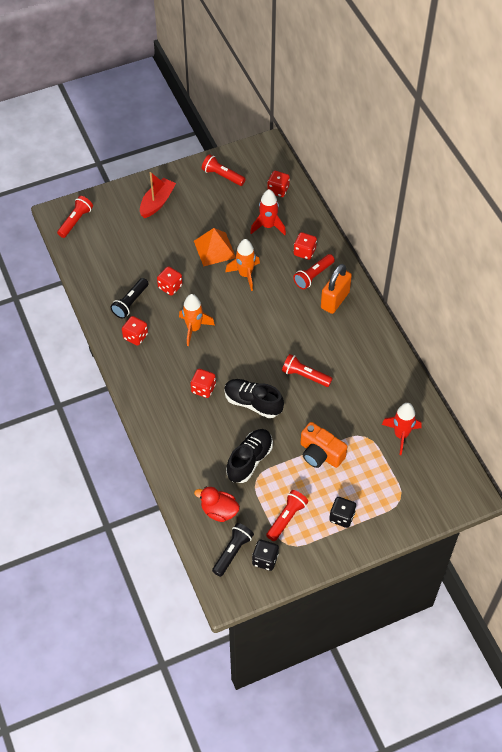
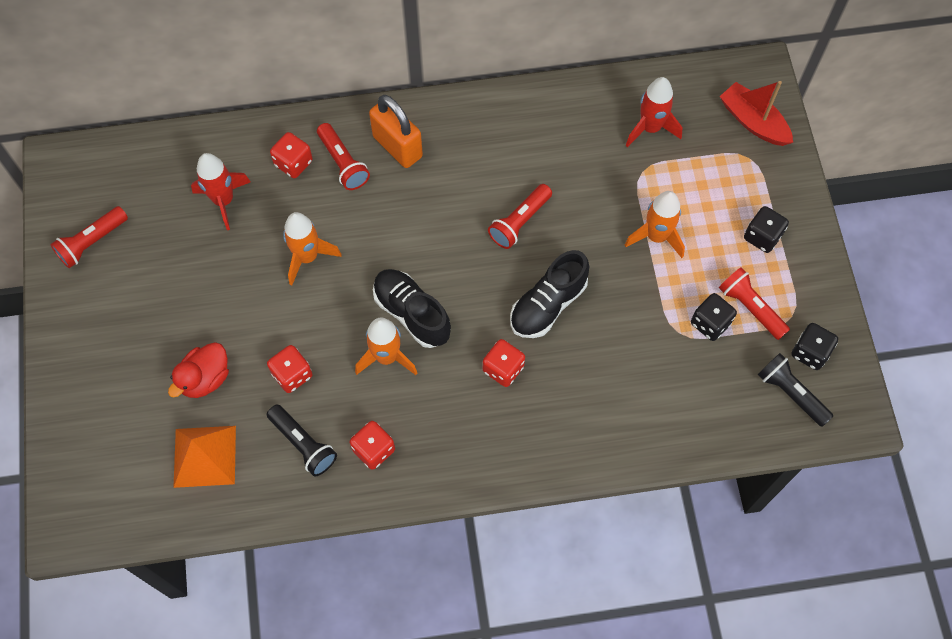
camera: 75 degrees left, 10 degrees up
(75, 221) = (94, 501): red flashlight -> none
(157, 202) = (107, 356): red boat -> red boat (753, 122)
(214, 249) = (240, 290): orange pyramid -> orange pyramid (205, 456)
(219, 511) = (720, 396): red duck -> red duck (205, 378)
(249, 460) = (645, 333): black shoe -> black shoe (412, 313)
(268, 496) = (710, 323): none -> black dice
(278, 190) = (156, 168): red dice -> none
(320, 454) = (656, 237): orange camera -> orange rocket

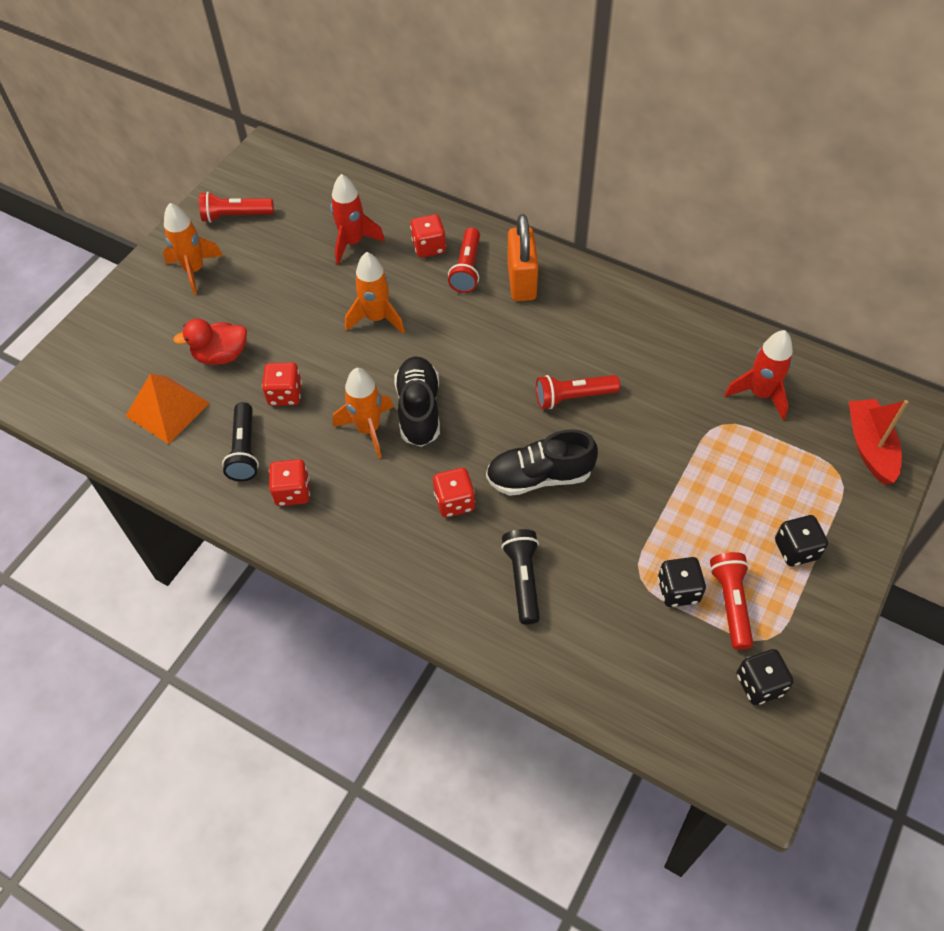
camera: 40 degrees right, 10 degrees down
(656, 237) = (689, 485): orange rocket -> orange rocket (194, 270)
(790, 393) = (707, 707): black flashlight -> black flashlight (523, 579)

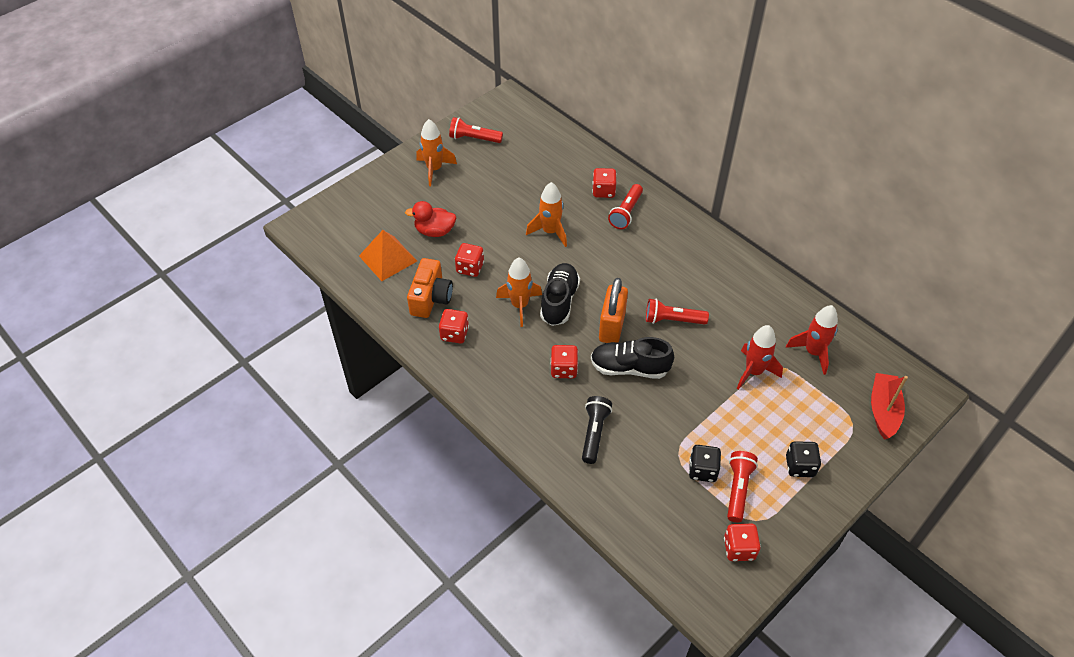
camera: 15 degrees right, 5 degrees down
(244, 450) = (431, 298): black flashlight -> orange camera
(353, 243) = (550, 176): red rocket -> red rocket (753, 372)
(521, 282) = (663, 231): orange padlock -> orange padlock (612, 327)
(759, 684) = (739, 548): black dice -> red dice

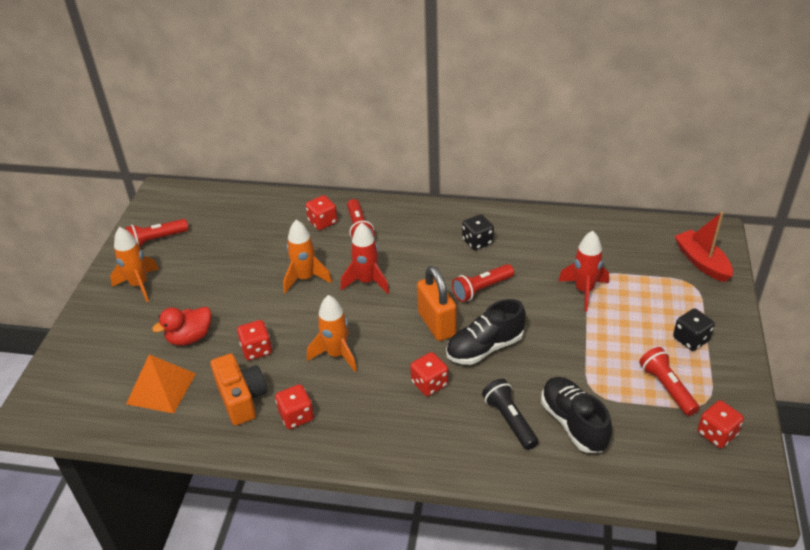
camera: 35 degrees left, 10 degrees down
(559, 301) = (370, 330): black shoe -> black shoe (573, 423)
(702, 470) = (625, 391): black dice -> black dice (477, 242)
(813, 352) = (611, 251): red rocket -> red rocket (367, 282)

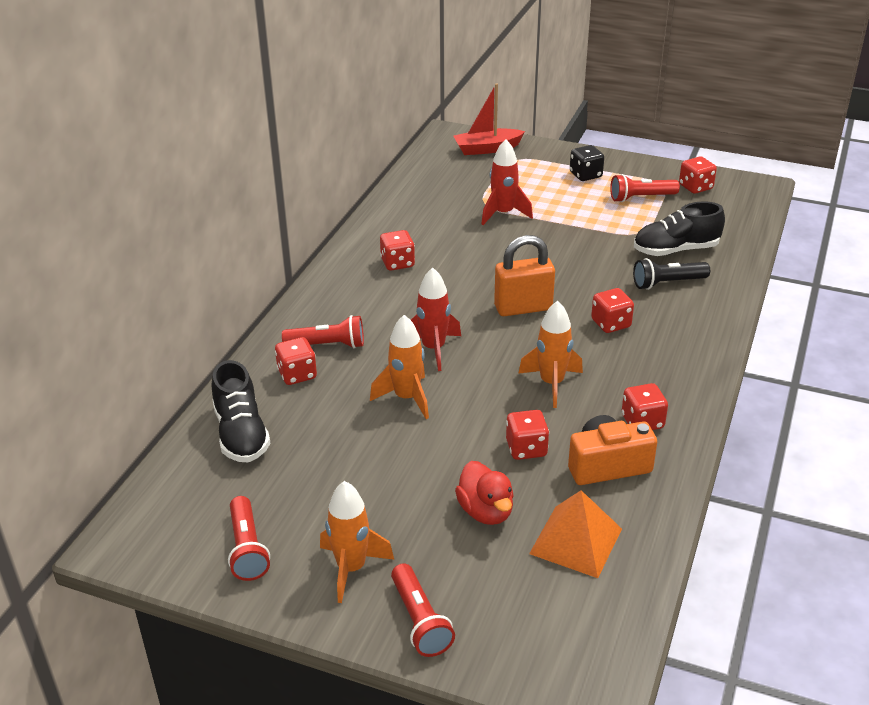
camera: 80 degrees left, 5 degrees down
(477, 242) = (397, 263): black dice -> red dice
(481, 289) = (478, 272): red flashlight -> red flashlight (420, 620)
(485, 348) = (567, 283): black shoe -> black shoe (241, 434)

